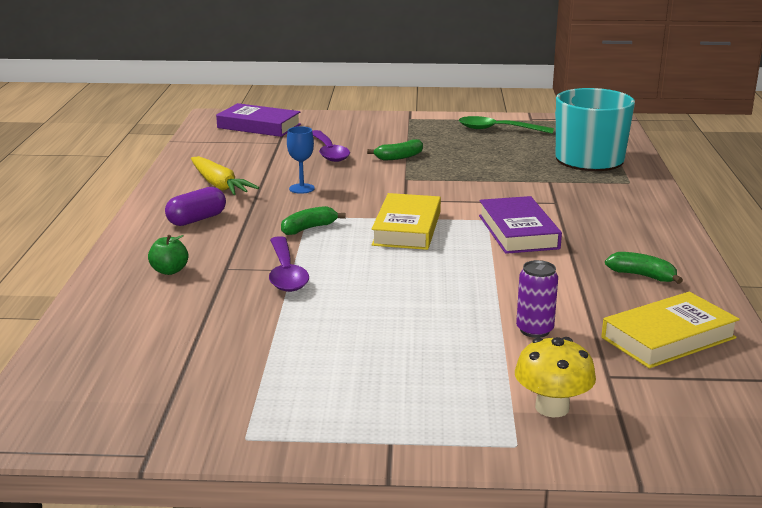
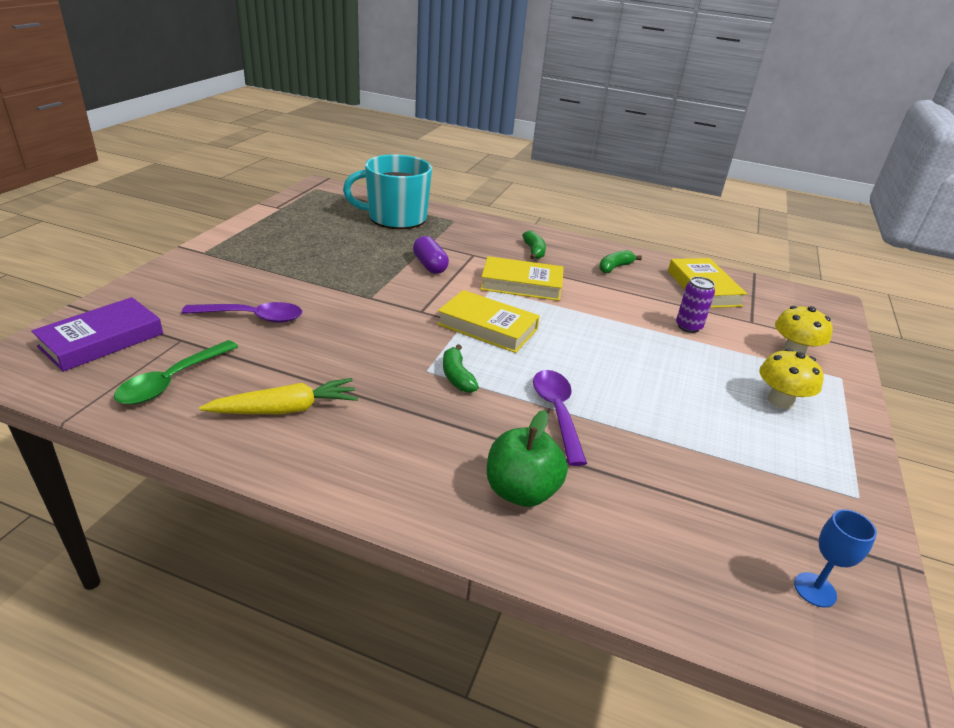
camera: 75 degrees left, 10 degrees up
(169, 271) = (521, 491): green apple -> green apple, size x1.71
(197, 219) = (384, 446): purple capsule -> purple capsule (430, 265)
(286, 273) = (557, 413): purple spoon -> purple spoon turned 105 degrees counterclockwise
(301, 188) = (346, 357): blue goblet -> blue goblet (815, 590)
(399, 157) = (309, 286): green banana -> green banana (534, 251)
(410, 393) = (780, 401): none -> yellow mushroom
(498, 129) = (288, 226): green spoon -> green spoon (172, 381)
(518, 232) = (521, 284): purple book -> yellow book

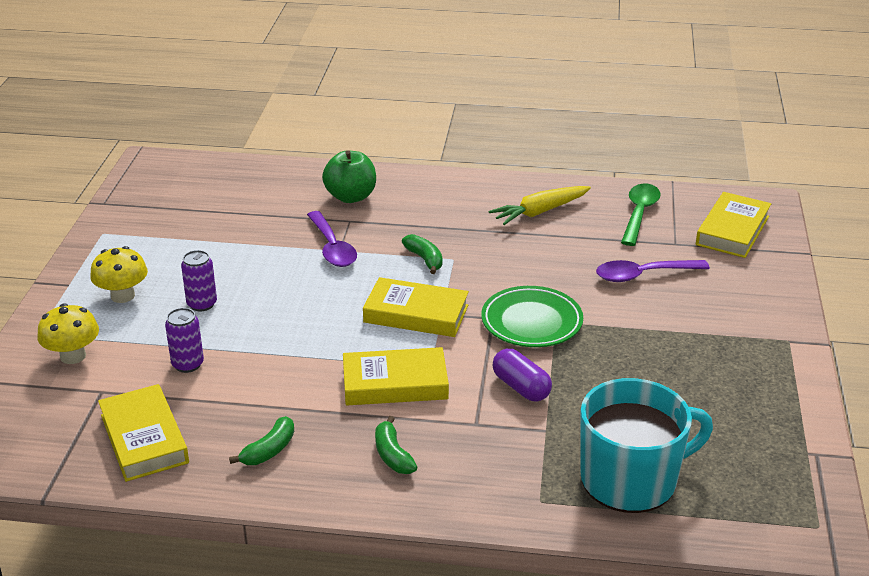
camera: 170 degrees right, 0 degrees up
(102, 340) = (732, 230): purple book -> yellow book
(390, 301) = (531, 322): none -> green plate
(692, 375) = (202, 304): none -> purple can
(815, 590) = (168, 184): blue goblet -> none

